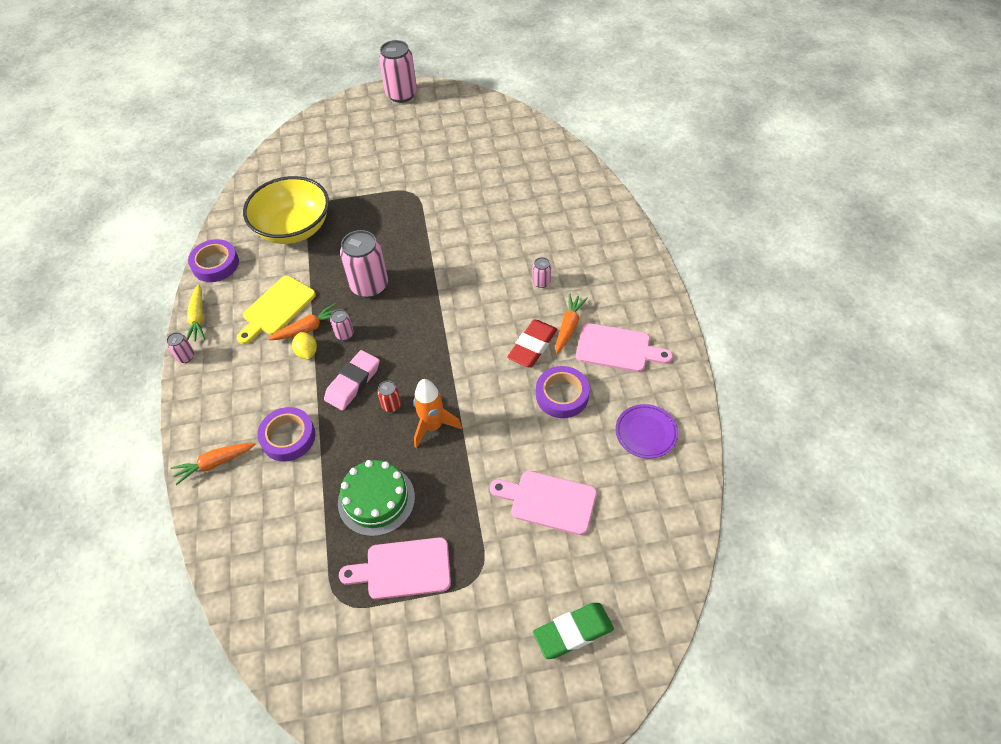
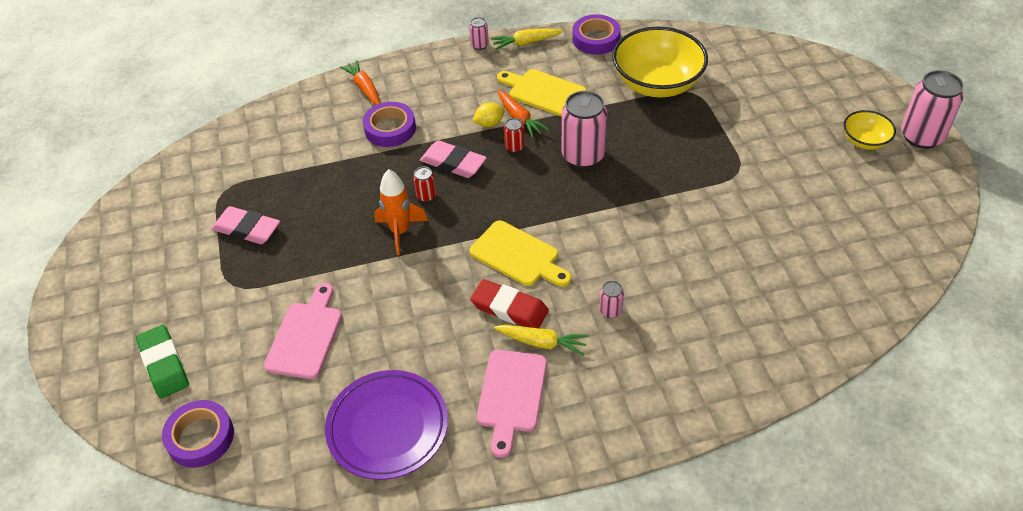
camera: 85 degrees right, 5 degrees down
(344, 334) = (514, 147): pink can -> red can
(376, 500) = (319, 200): green cake -> none
(398, 122) = (864, 141): none -> yellow bowl
(403, 569) = (247, 229): pink cutting board -> pink eraser
(476, 338) = (518, 255): none -> yellow cutting board
(562, 395) = (440, 341): purple tape -> purple tape (200, 437)
(568, 327) = (541, 342): orange carrot -> yellow carrot
(646, 433) = (387, 427): purple plate -> purple plate, size x1.63

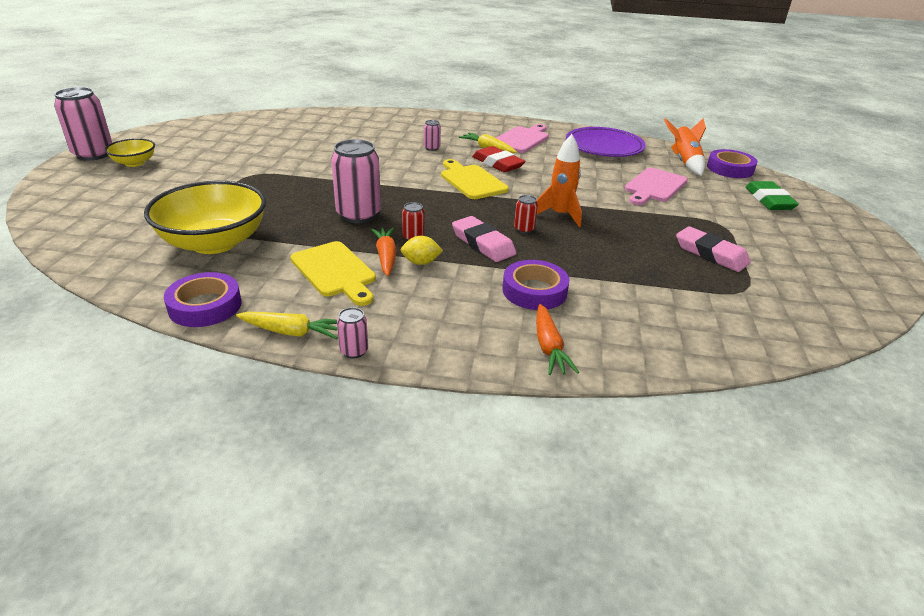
camera: 160 degrees left, 15 degrees down
(266, 430) = (684, 162): none -> orange rocket

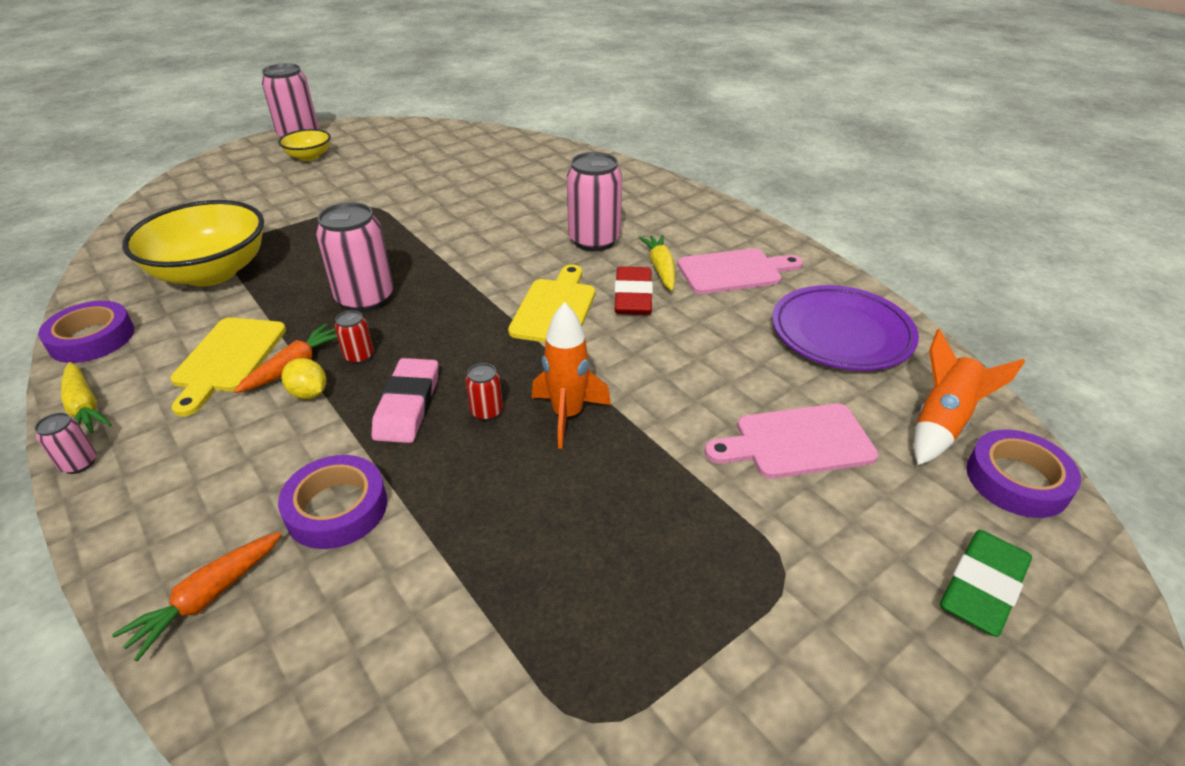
camera: 45 degrees right, 5 degrees up
(432, 148) = (594, 241): pink can -> pink can, size x2.16
(711, 254) = (663, 617): pink eraser -> none

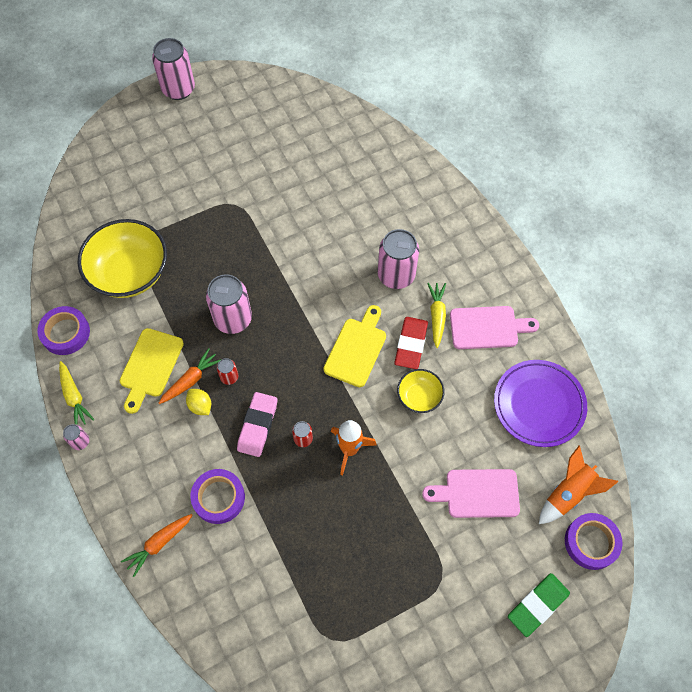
camera: 10 degrees right, 25 degrees up
(309, 157) = (188, 124): yellow bowl -> yellow bowl (419, 397)

